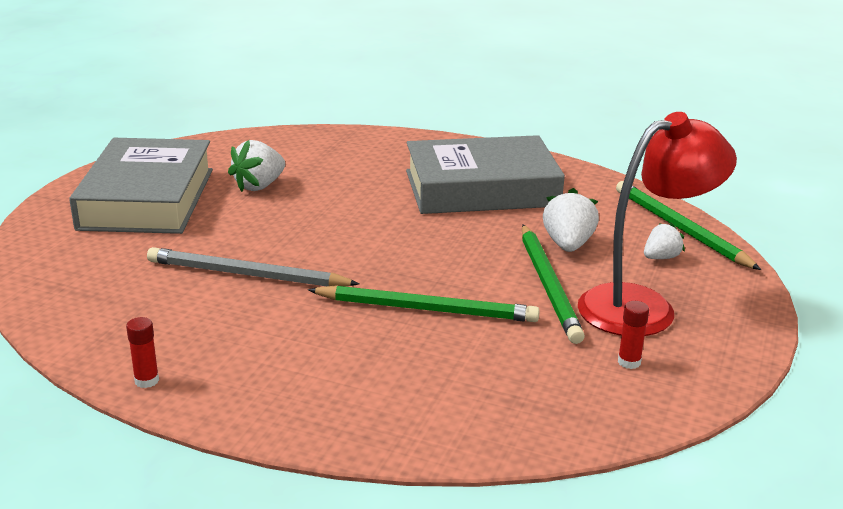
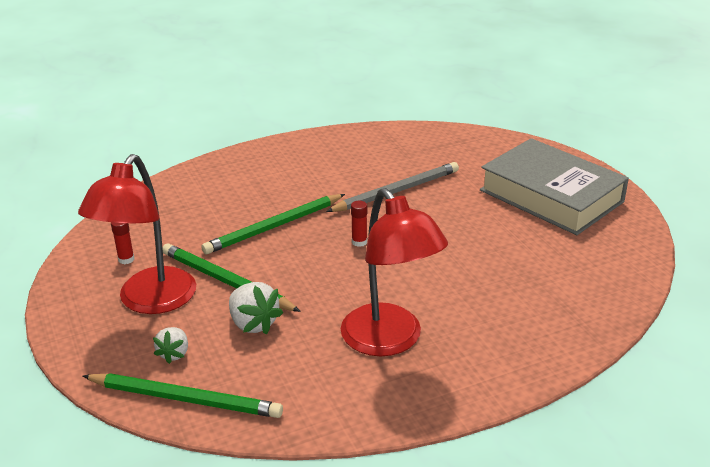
camera: 135 degrees right, 5 degrees up
(146, 381) = (336, 136): red glue stick -> red glue stick (359, 242)
(259, 186) = (523, 243): white strawberry -> none
(481, 188) = (390, 341): grey book -> red lamp

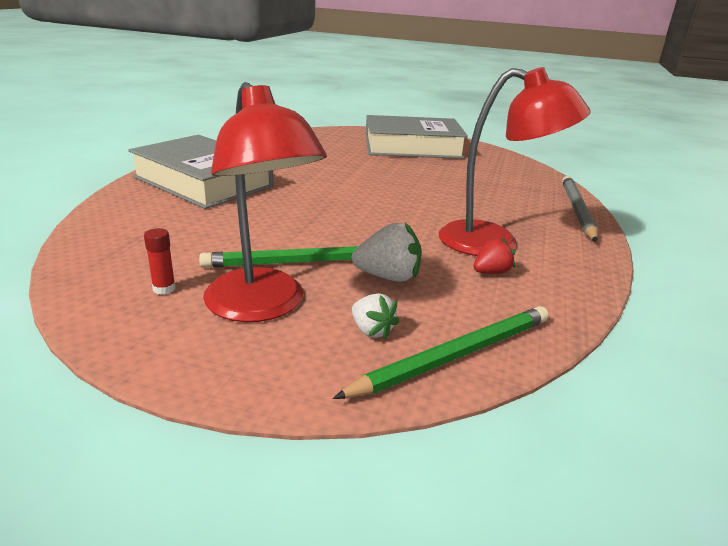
camera: 50 degrees left, 5 degrees down
(274, 227) = (269, 215): green pencil -> none
(285, 170) = (203, 181): none -> grey book
(328, 363) = (491, 272): none -> red strawberry
(359, 242) = (353, 201): red glue stick -> none
(396, 191) = (317, 169): grey pencil -> grey pencil (577, 210)

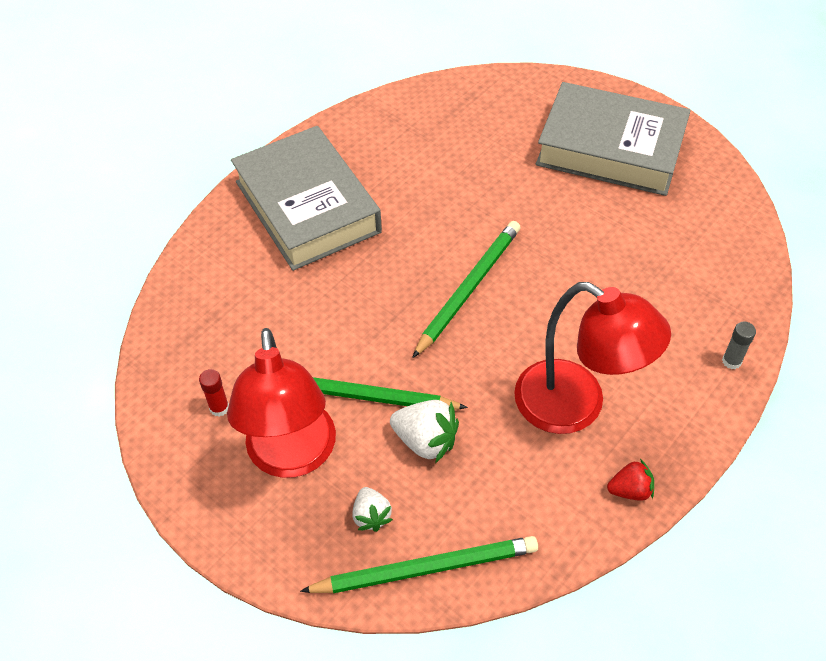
camera: 25 degrees right, 25 degrees up
(362, 202) = (468, 288): none -> green pencil
(491, 272) = (535, 460): red strawberry -> red strawberry (630, 490)
(577, 210) = (731, 361): grey pencil -> grey glue stick

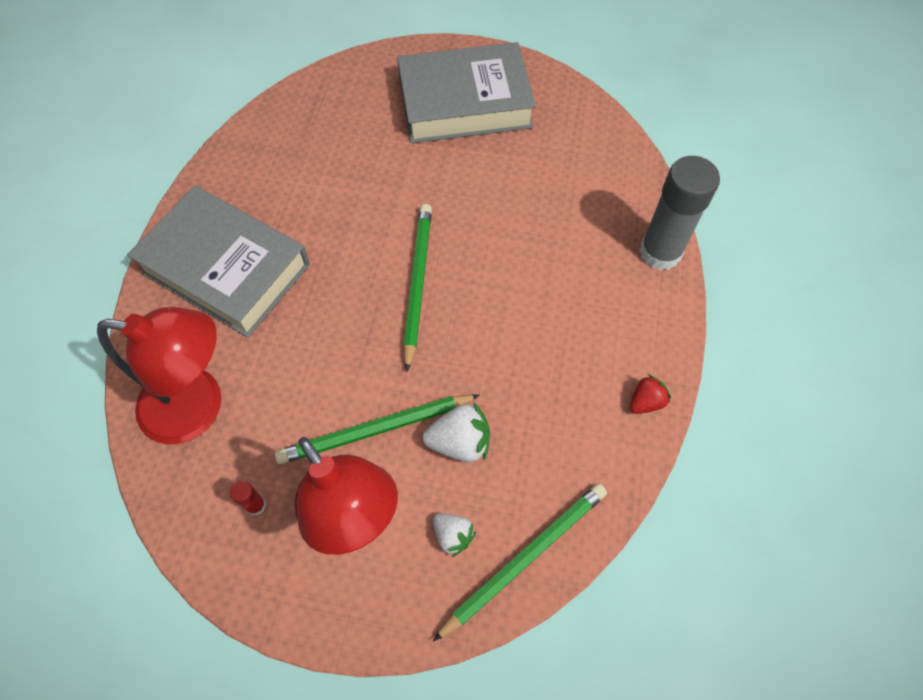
camera: 30 degrees left, 10 degrees up
(576, 406) = (564, 349): red lamp -> red lamp (198, 407)
(731, 361) = (660, 252): grey glue stick -> grey glue stick, size x2.47

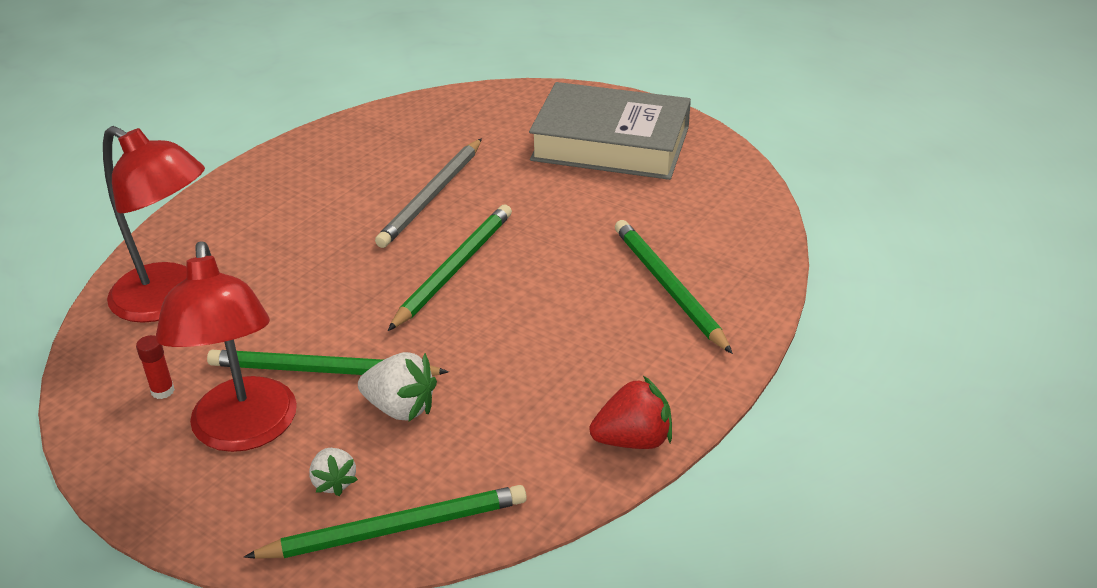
camera: 25 degrees right, 25 degrees down
(226, 268) = (278, 207): grey book -> none
(352, 210) = (432, 196): none -> grey pencil
(591, 242) = (668, 287): none -> green pencil
(646, 402) = (633, 440): red strawberry -> red strawberry, size x1.56
(660, 252) = (744, 317): grey glue stick -> none

